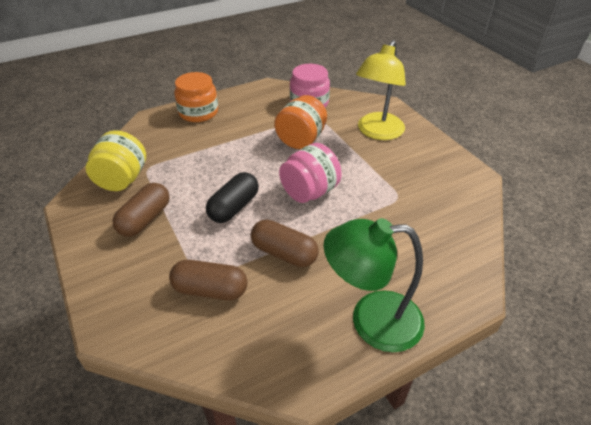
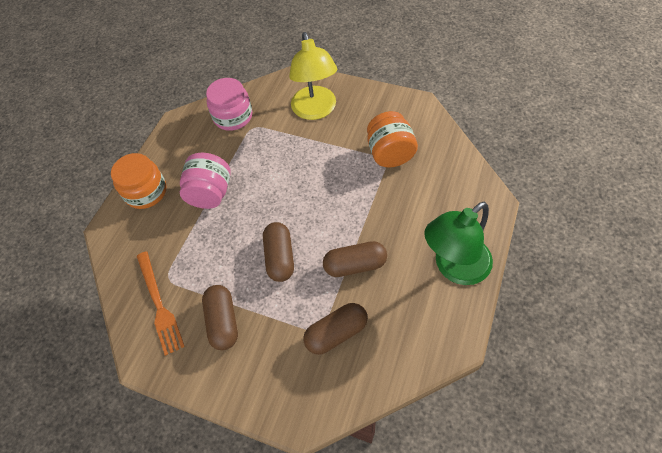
camera: 35 degrees left, 15 degrees up
(122, 179) = (159, 304): yellow jar -> orange fork
(234, 207) = (280, 257): black capsule -> brown capsule
(301, 140) = (265, 158): orange jar -> orange jar (390, 153)
(309, 192) = (320, 202): pink jar -> pink jar (210, 193)

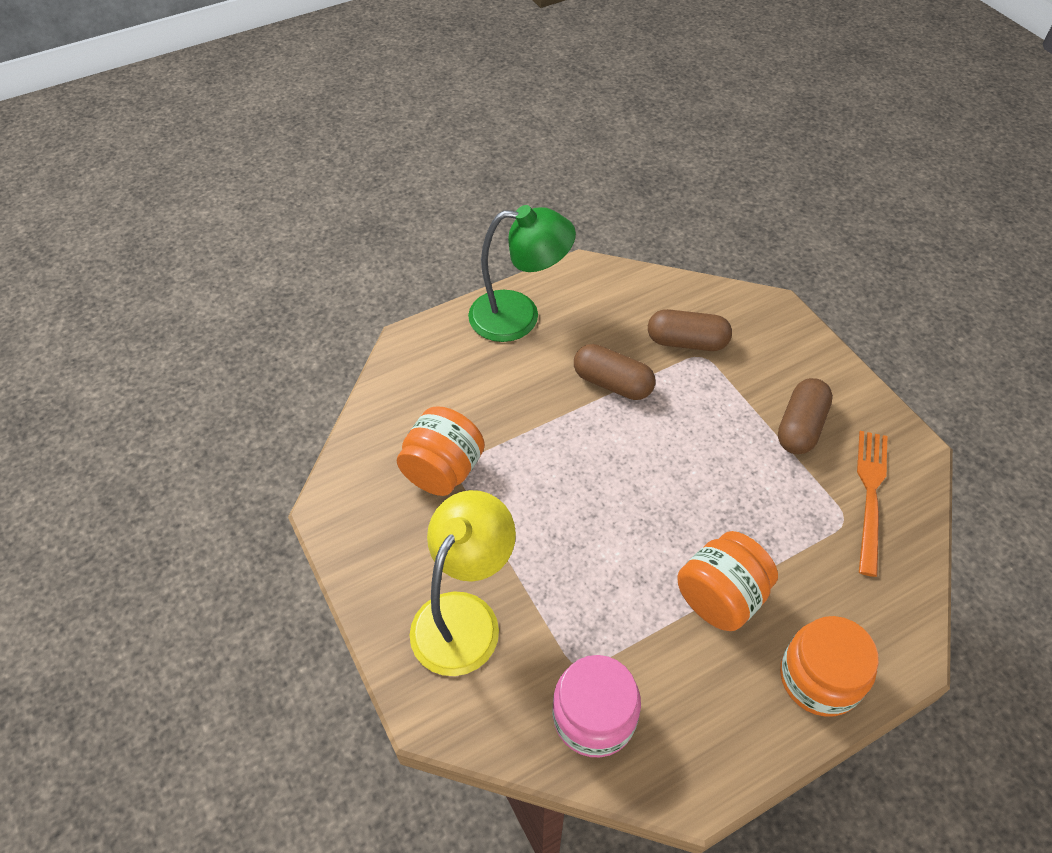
camera: 145 degrees left, 5 degrees down
(210, 193) = (720, 597): pink jar -> orange jar
(280, 257) = (688, 447): brown capsule -> none

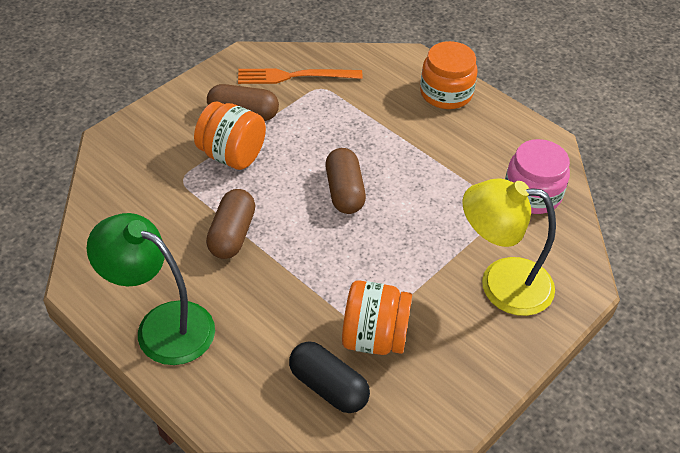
camera: 110 degrees left, 5 degrees down
(405, 420) = (328, 387): none -> black capsule
(519, 316) = (162, 325): green lamp -> green lamp turned 45 degrees counterclockwise
(686, 342) = (167, 191): brown capsule -> brown capsule (344, 191)
(720, 597) = (412, 143): orange jar -> orange jar (232, 155)

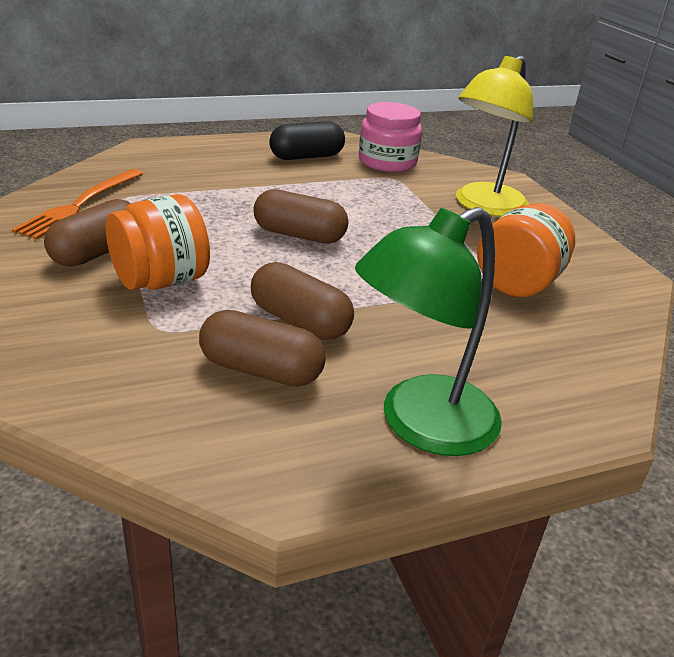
camera: 65 degrees left, 15 degrees down
(171, 237) = (261, 370): none -> brown capsule
(328, 387) = (575, 330): black capsule -> black capsule (306, 157)
(446, 93) = (219, 150): orange jar -> none

